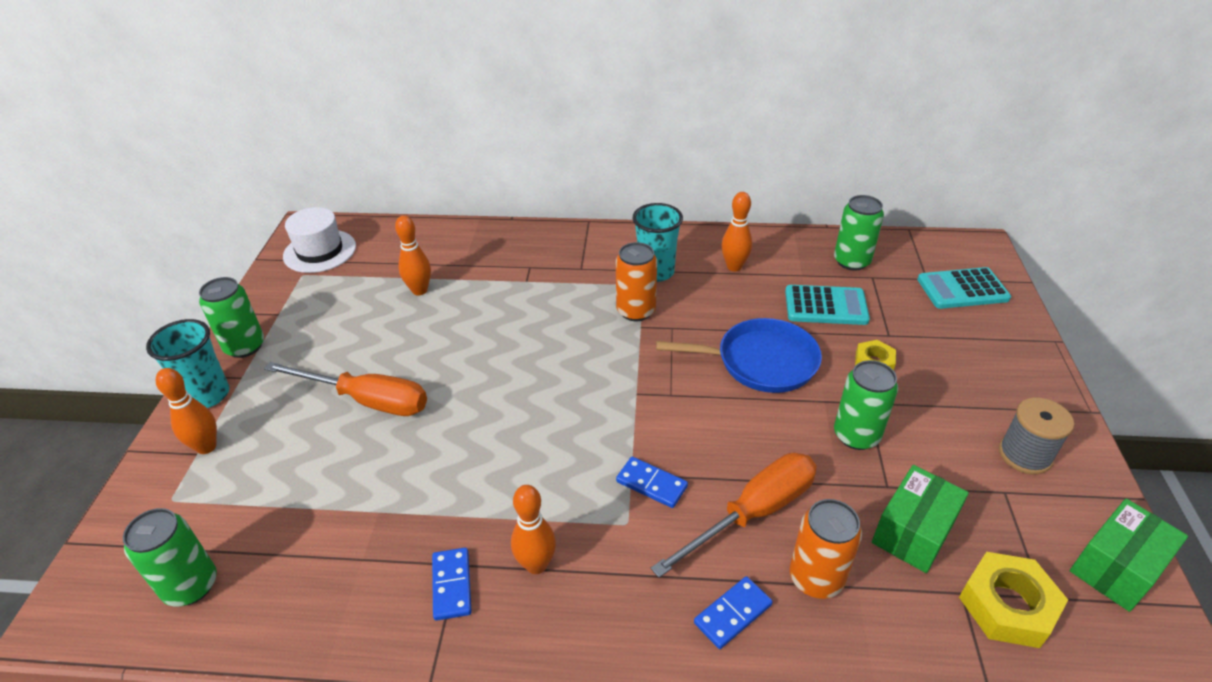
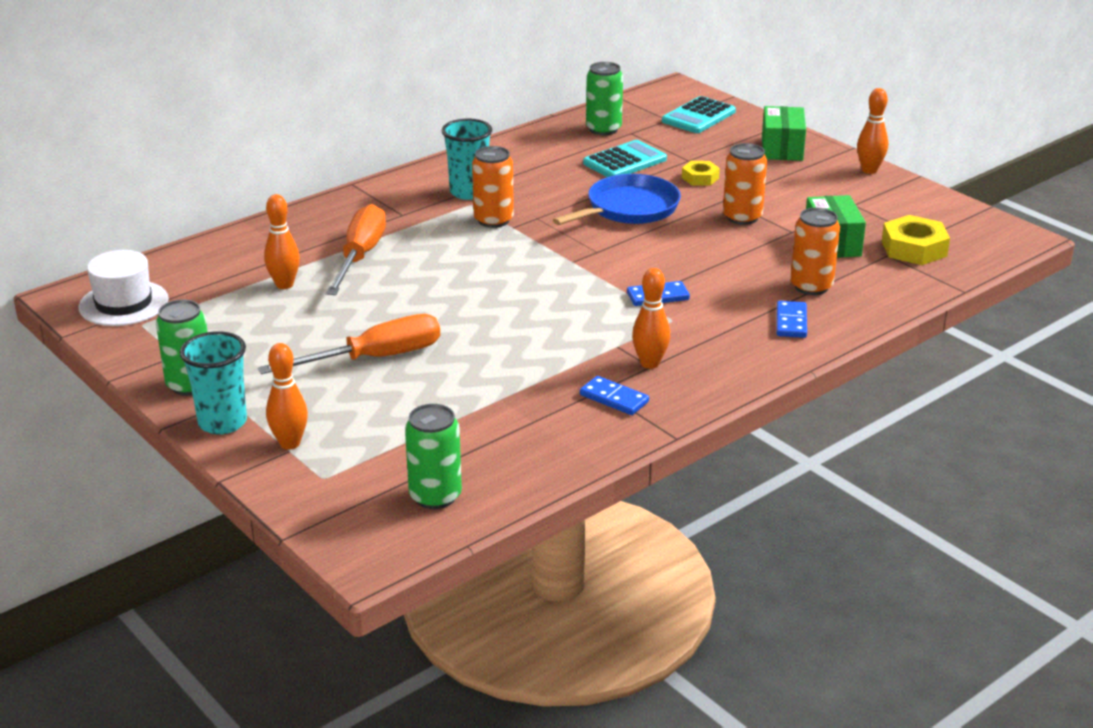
camera: 45 degrees left, 10 degrees down
(734, 267) = (523, 165): orange bowling pin -> orange bowling pin (869, 170)
(753, 513) = (738, 278): orange screwdriver -> orange screwdriver (360, 256)
(856, 435) = (742, 217): green can -> orange can
(1024, 455) = (842, 184): grey spool -> none
(1116, 567) = (942, 209): green box -> green box (782, 148)

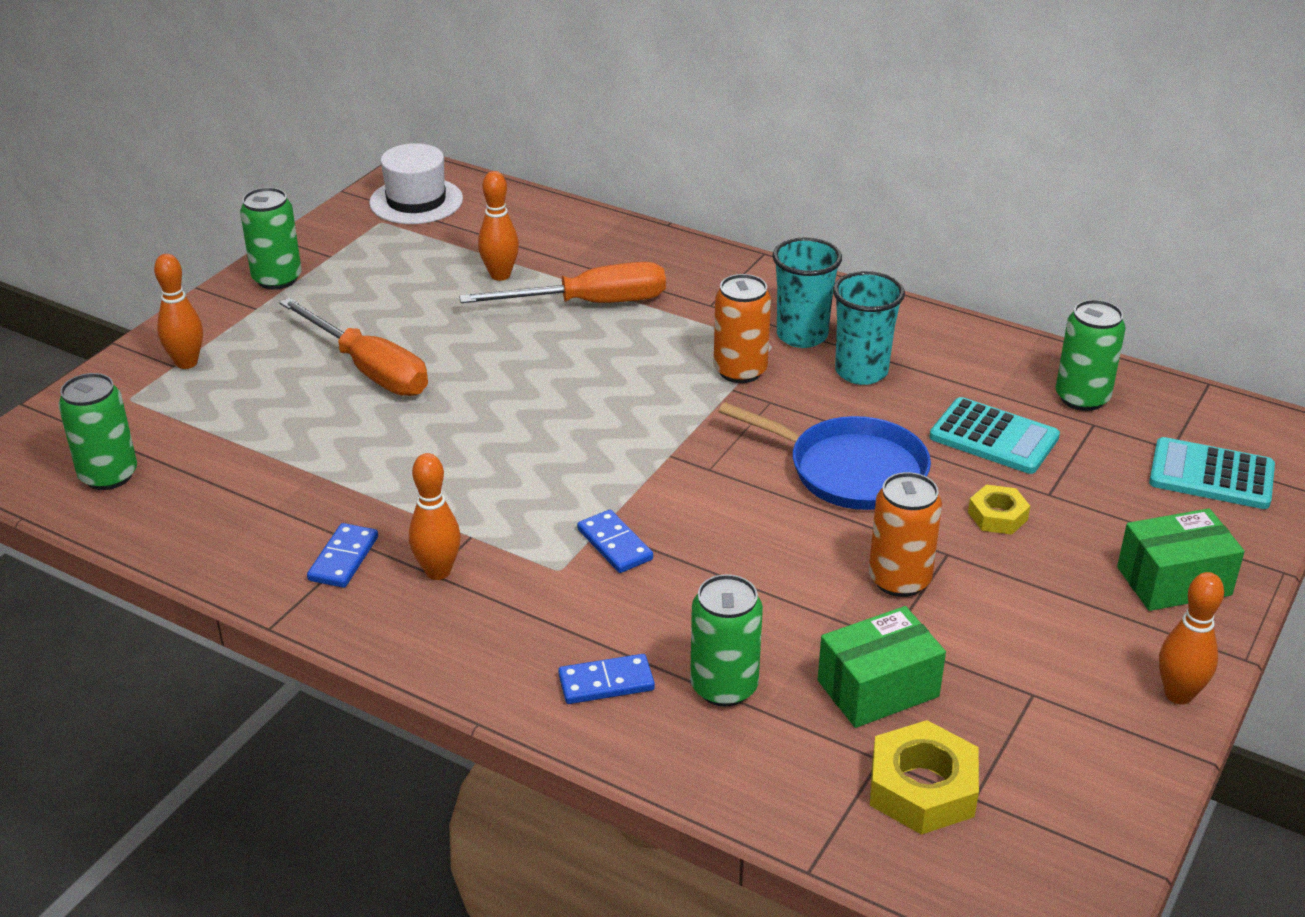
camera: 70 degrees right, 5 degrees up
(222, 422) = (214, 315): turquoise cup -> turquoise cup (861, 372)
(811, 286) = (724, 687): orange can -> green can

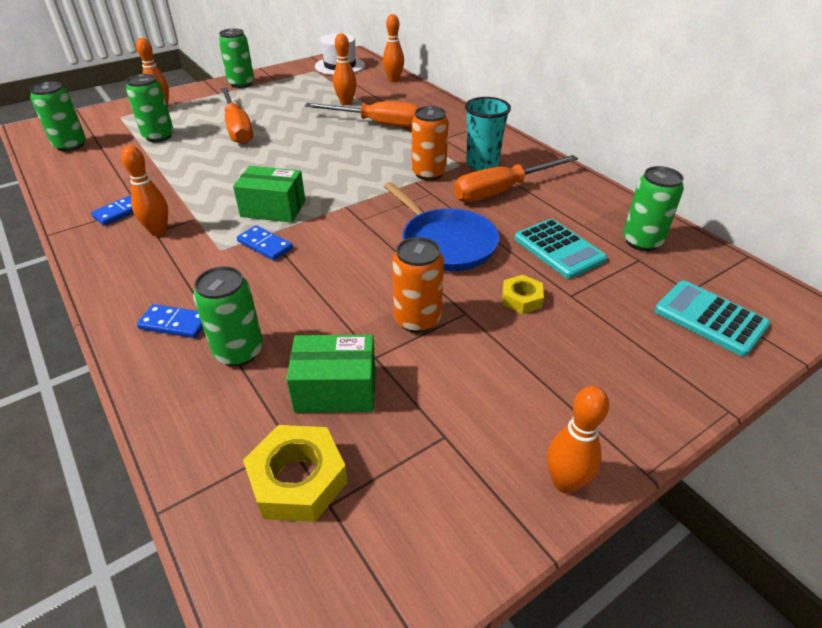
camera: 25 degrees right, 5 degrees up
(248, 418) = (158, 136): none -> green can
(536, 211) = (393, 80): none -> orange bowling pin
(615, 544) = (265, 245): blue domino -> blue domino turned 45 degrees counterclockwise
(861, 372) = (502, 191): turquoise cup -> orange screwdriver
(1174, 581) = (625, 387): green box -> green box (273, 209)

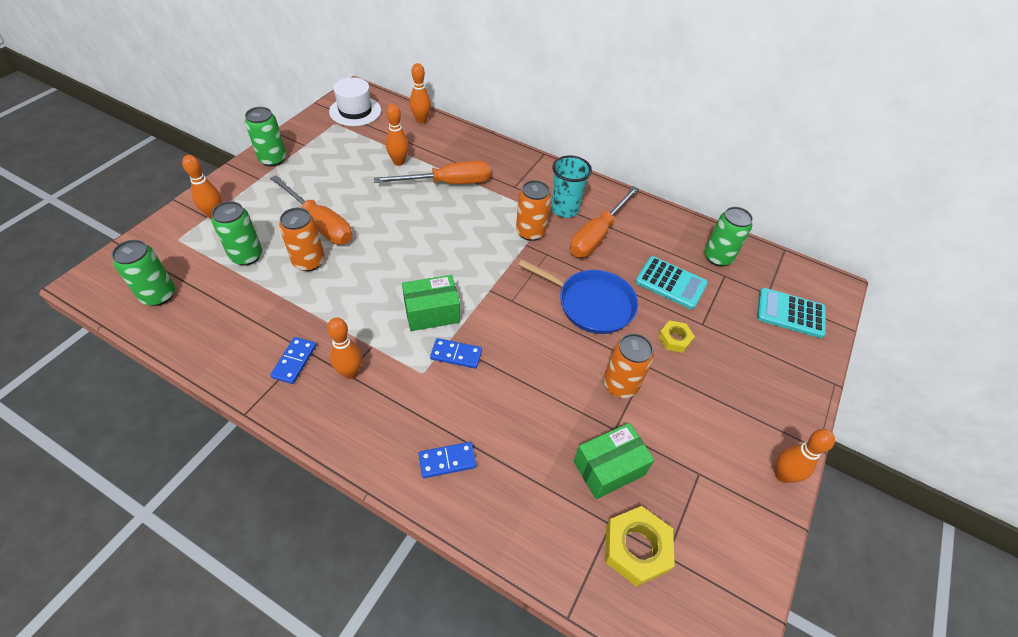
camera: 30 degrees left, 10 degrees up
(203, 150) = (309, 261): none -> orange can
(239, 351) = (518, 465): green can -> none

